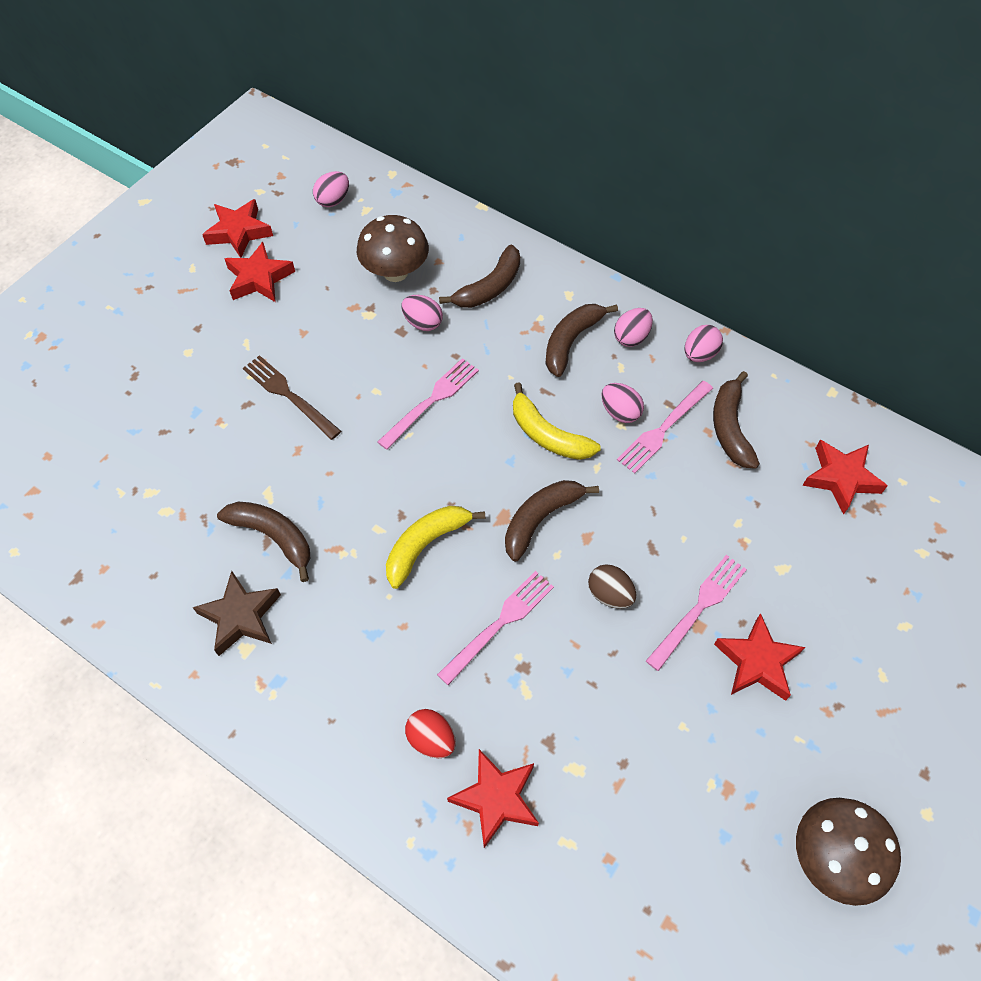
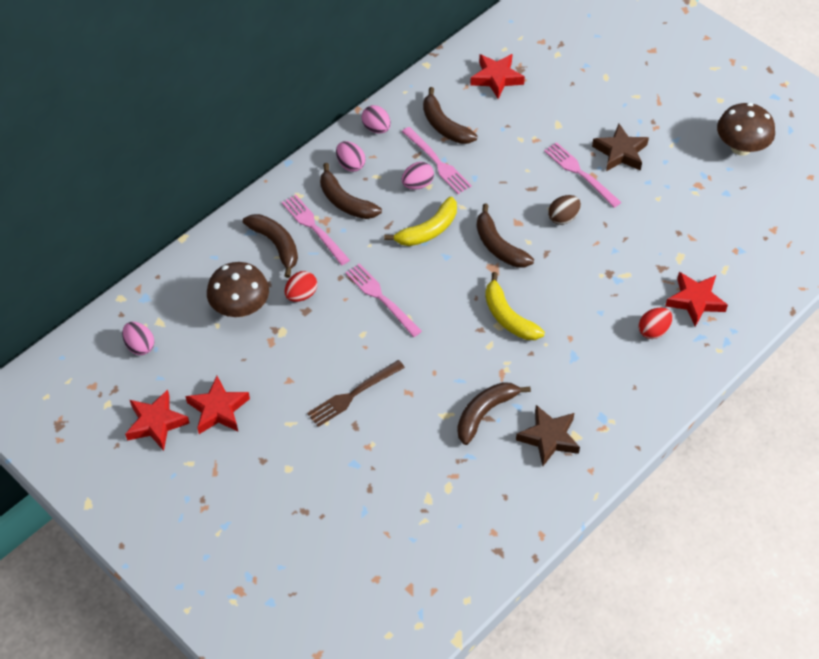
camera: 80 degrees left, 5 degrees down
(423, 323) = (301, 295): pink egg -> red egg
(500, 624) = (576, 282): pink fork -> pink fork (314, 228)
(730, 428) = (444, 125): brown banana -> brown banana turned 45 degrees clockwise
(757, 662) = (620, 152): red star -> brown star

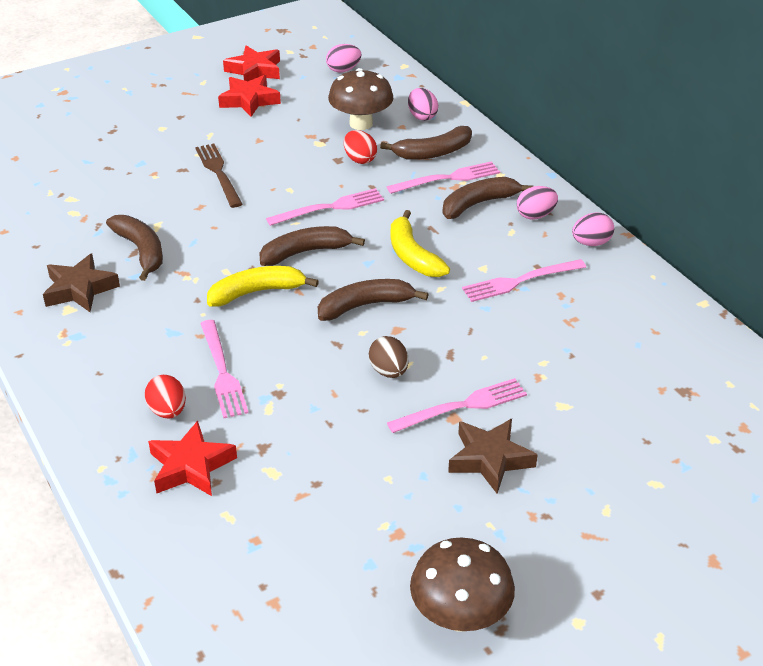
camera: 105 degrees right, 15 degrees down
(417, 184) = (488, 259): pink egg -> pink egg (422, 116)
(444, 125) = (583, 298): brown banana -> brown banana (305, 252)
(496, 78) = (667, 363): red star -> none
(603, 311) = (222, 372): none -> pink fork

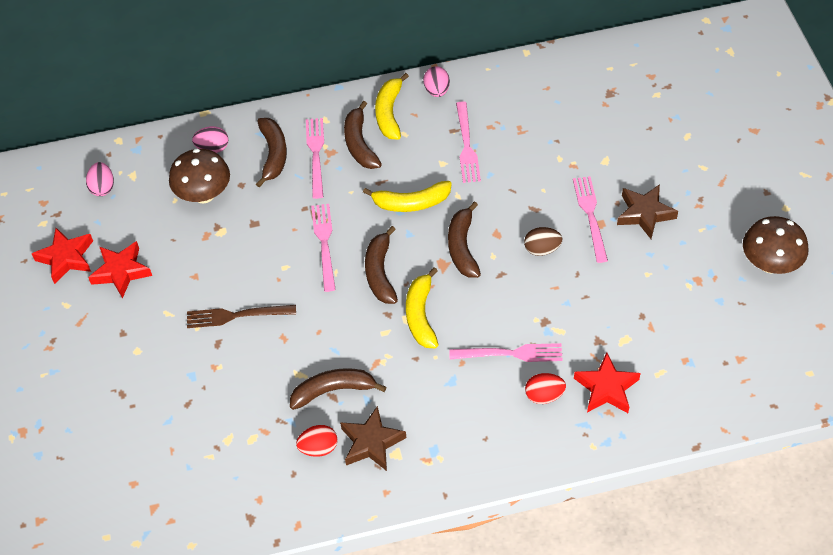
camera: 70 degrees left, 15 degrees up
(360, 159) = (261, 207): red egg -> red egg (318, 448)
(535, 215) = (389, 113): pink egg -> yellow banana

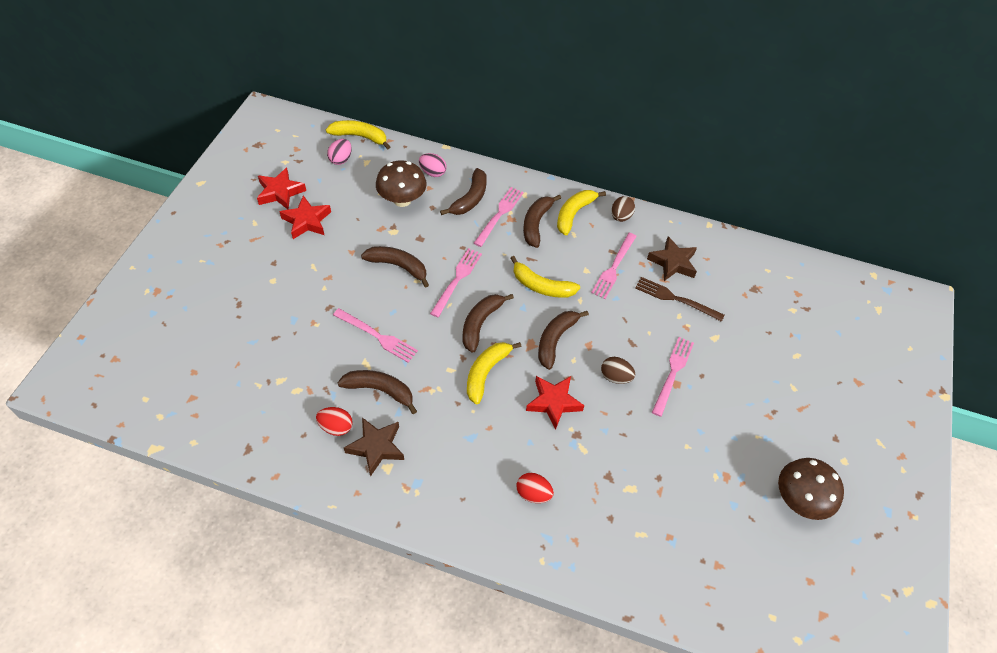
camera: 25 degrees right, 0 degrees up
(103, 152) = (360, 137): none -> yellow banana
(236, 315) = (357, 295): brown fork -> brown fork (675, 299)
(255, 263) = (398, 266): none -> brown banana
(437, 90) = (620, 216): pink egg -> brown egg
(511, 353) = (531, 444): pink fork -> pink fork (377, 336)
(606, 388) = (587, 519): red star -> red star (553, 402)
(645, 214) = (718, 397): brown star -> brown star (672, 262)

